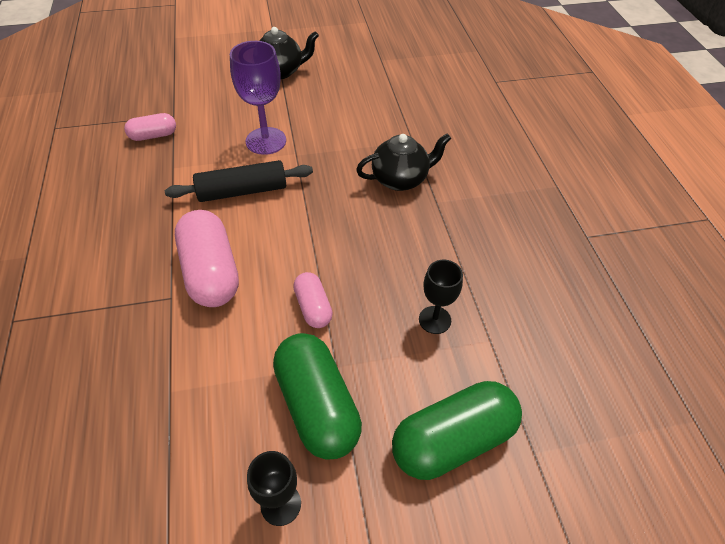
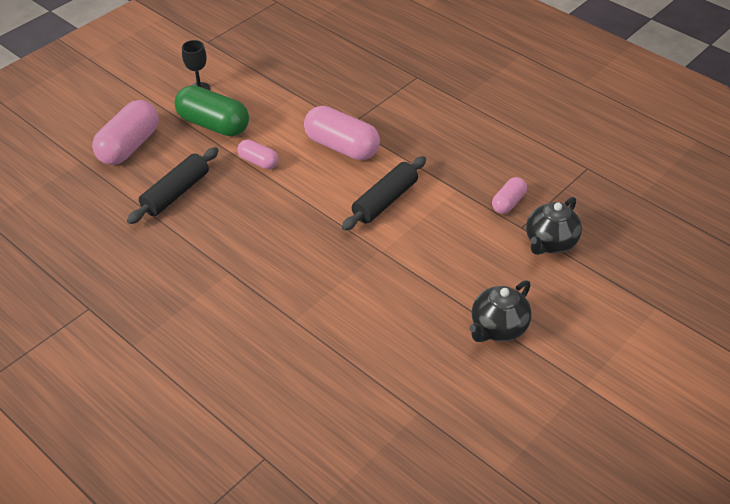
camera: 145 degrees right, 5 degrees down
(266, 141) = (418, 248): purple goblet -> none
(400, 179) = (274, 276): black teapot -> black teapot (550, 243)
(434, 320) = (176, 193): black goblet -> black rolling pin
(452, 440) = (129, 146): green capsule -> pink capsule

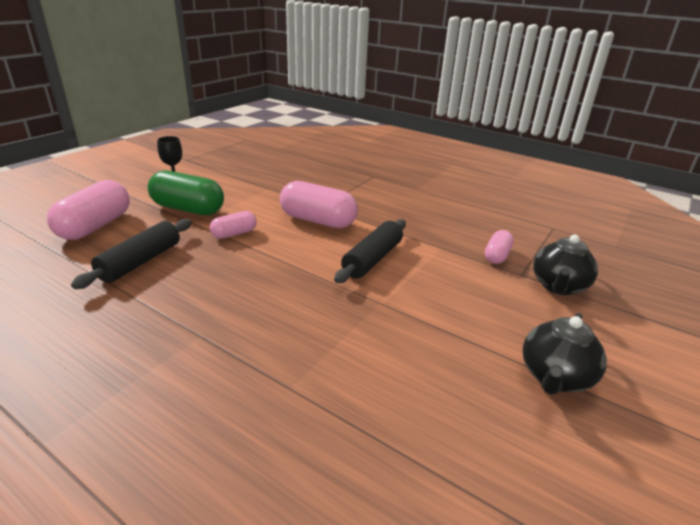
camera: 10 degrees left, 15 degrees down
(258, 162) = (234, 234): pink capsule -> pink capsule turned 60 degrees counterclockwise

